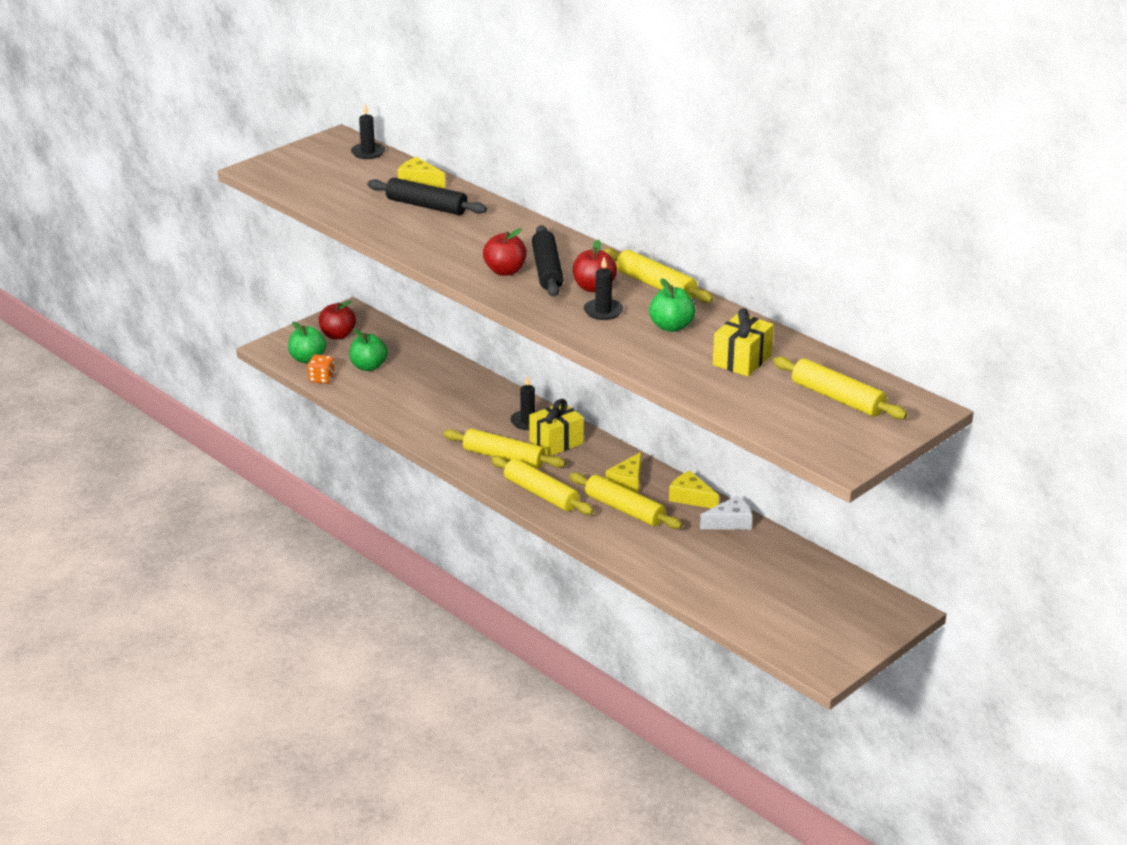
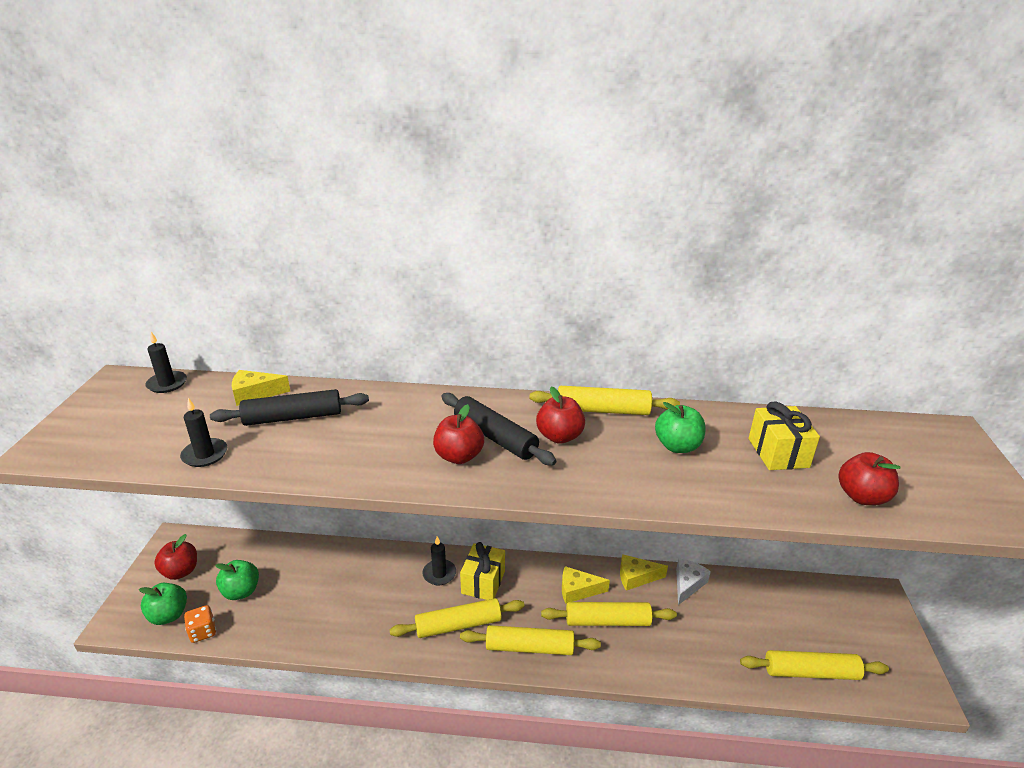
camera: 40 degrees left, 0 degrees up
(603, 311) = (603, 458): black candle -> black candle (205, 454)
(627, 482) = (578, 590): yellow cheese -> yellow cheese turned 105 degrees clockwise
(751, 404) = (862, 497): none -> red apple
(837, 398) = (895, 453): yellow rolling pin -> yellow rolling pin (810, 672)

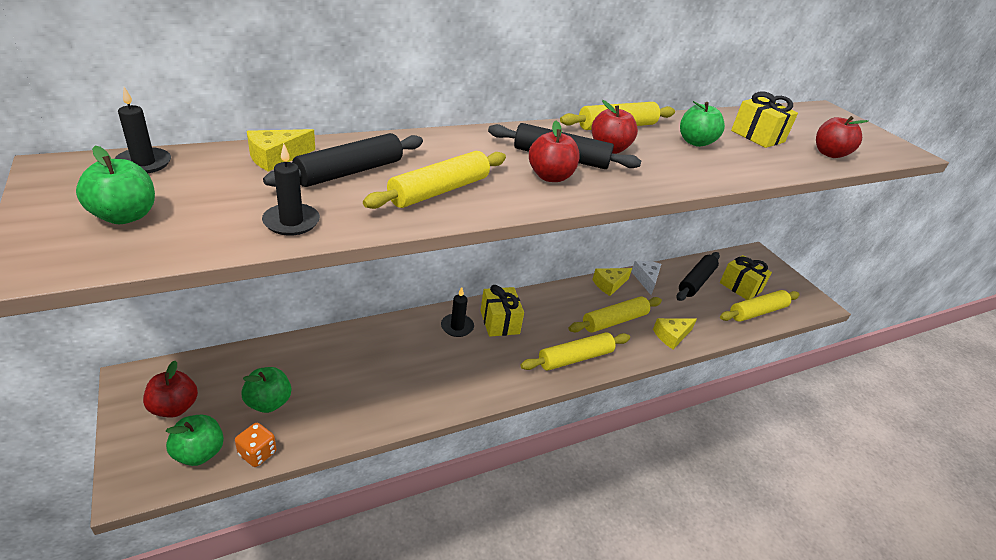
camera: 35 degrees left, 5 degrees up
(114, 426) = (125, 216): none -> green apple
(458, 625) = (507, 361): yellow rolling pin -> yellow rolling pin (439, 191)
(578, 590) = (576, 306): yellow cheese -> yellow cheese (671, 336)
(753, 606) = (696, 281): none -> black rolling pin
(813, 632) = (740, 287): none -> yellow gift

